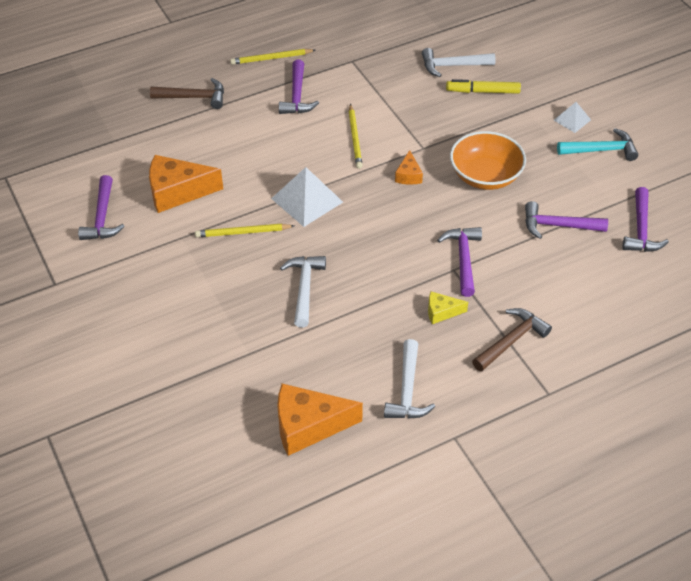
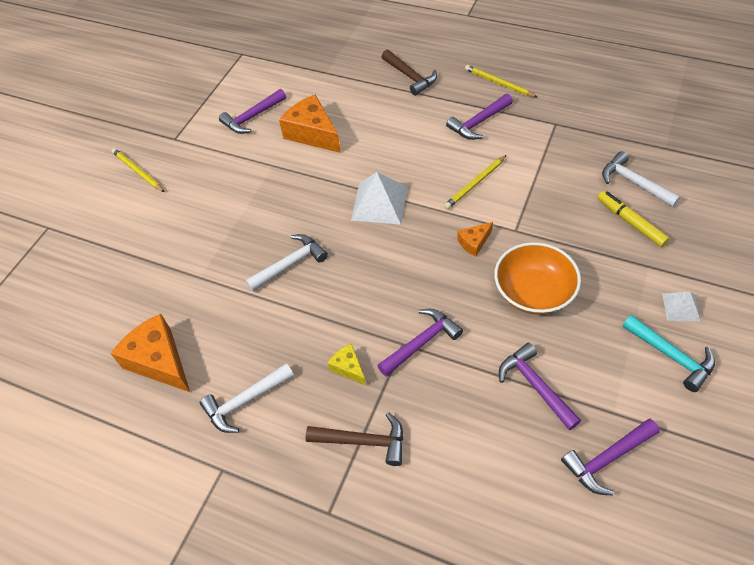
camera: 55 degrees right, 5 degrees up
(243, 232) = (310, 192): yellow pencil -> yellow pencil (138, 172)

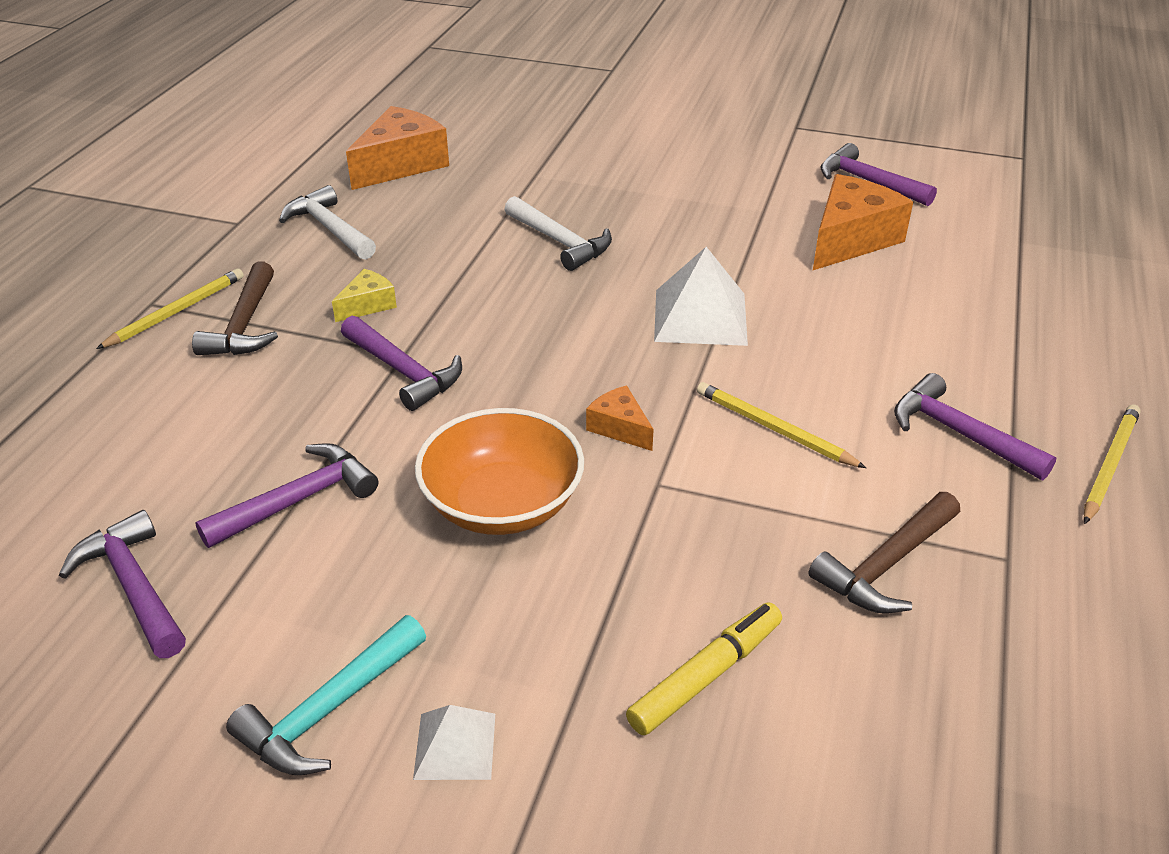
camera: 80 degrees right, 15 degrees down
(138, 172) = (721, 110): yellow pencil -> yellow pencil (176, 312)
(410, 77) = (1061, 338): brown hammer -> brown hammer (886, 565)
(633, 183) = (841, 695): white hammer -> none

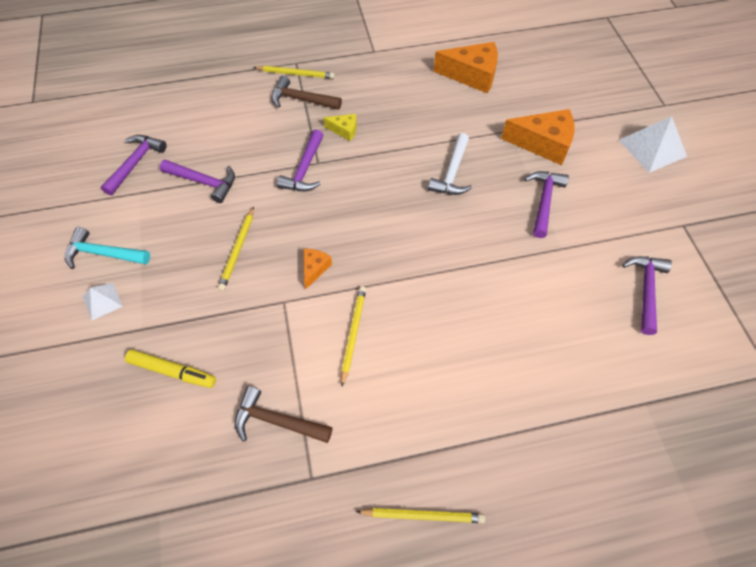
camera: 60 degrees right, 20 degrees up
(244, 325) = (301, 99): brown hammer -> brown hammer turned 45 degrees clockwise
(329, 228) = (394, 83): white hammer -> none
(502, 504) = (238, 250): orange bowl -> yellow pencil
(700, 317) = (428, 262): white pyramid -> white pyramid (652, 148)
(850, 239) = (565, 305): orange cheese -> orange cheese (543, 144)
(959, 433) = (403, 424): purple hammer -> purple hammer (544, 201)

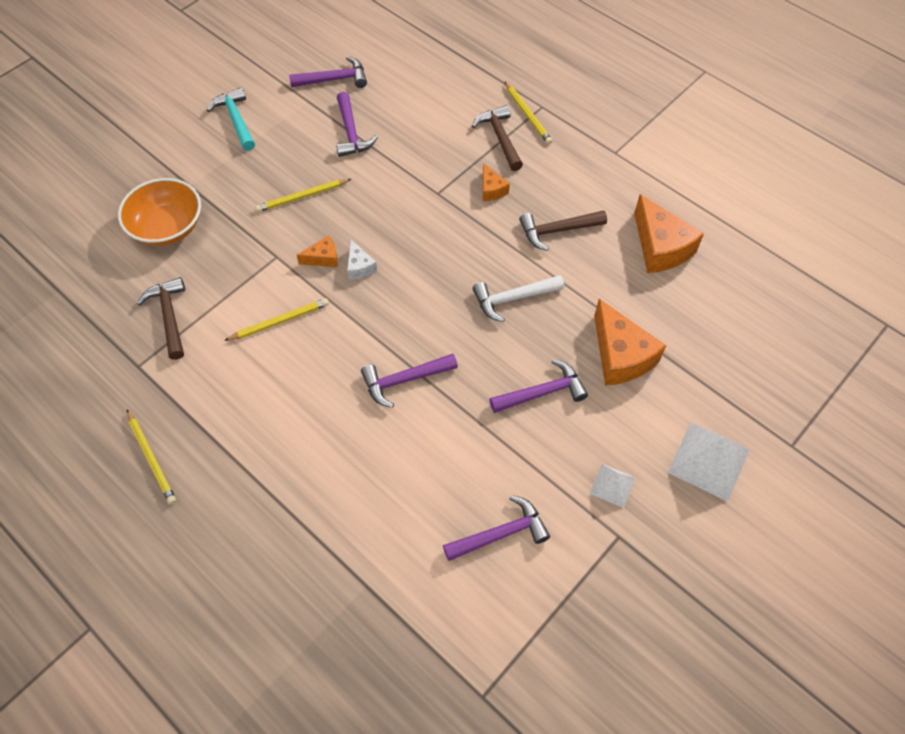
camera: 55 degrees right, 0 degrees up
(102, 301) = (196, 148): white pyramid -> white pyramid (612, 485)
(172, 371) = (167, 227): yellow marker -> orange bowl
(304, 170) = (421, 189): purple hammer -> purple hammer (404, 380)
(344, 130) = (491, 189): yellow cheese -> orange cheese
(345, 249) = (359, 267): none -> white cheese
(413, 116) = (557, 231): none -> brown hammer

